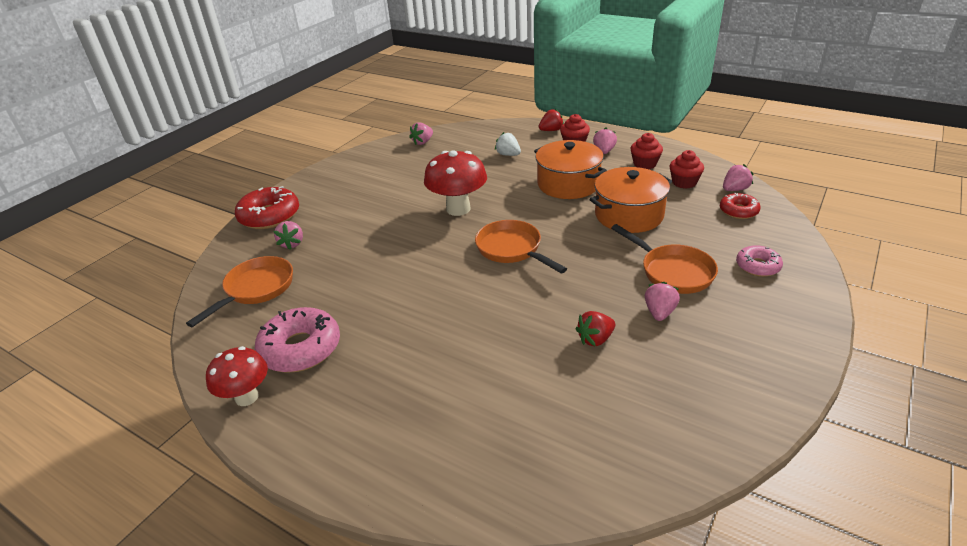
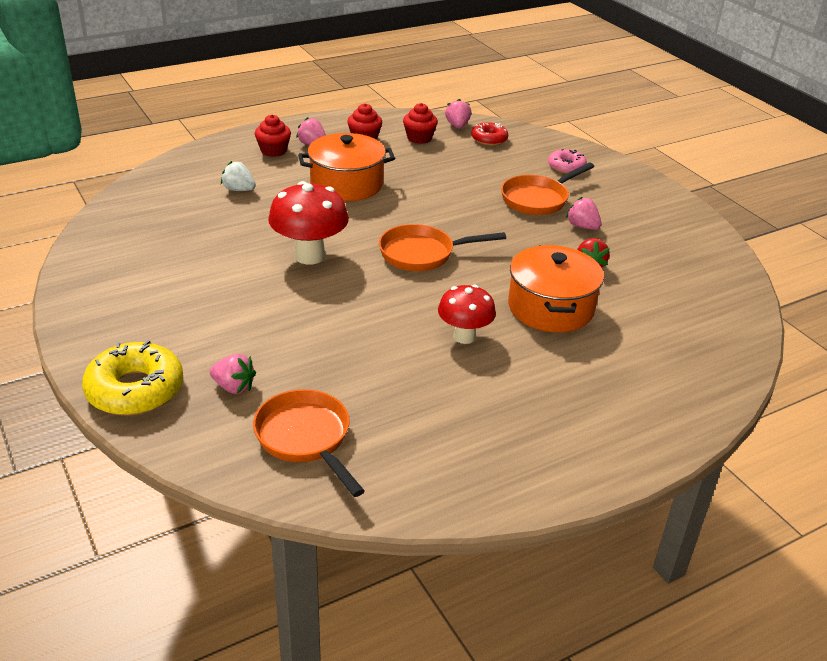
camera: 65 degrees left, 0 degrees up
(247, 397) = (506, 486): red mushroom -> red mushroom (464, 336)
(269, 216) = (135, 390): red donut -> yellow donut
(300, 348) = (457, 429): pink donut -> none
(422, 142) = (118, 226): pink strawberry -> none
(508, 155) = (239, 190): white strawberry -> white strawberry turned 45 degrees clockwise
(551, 130) = (225, 149): red strawberry -> none
(629, 215) = (437, 181): orange pot -> orange pot (550, 307)
(672, 271) = (538, 199): orange pan -> orange pan turned 150 degrees clockwise

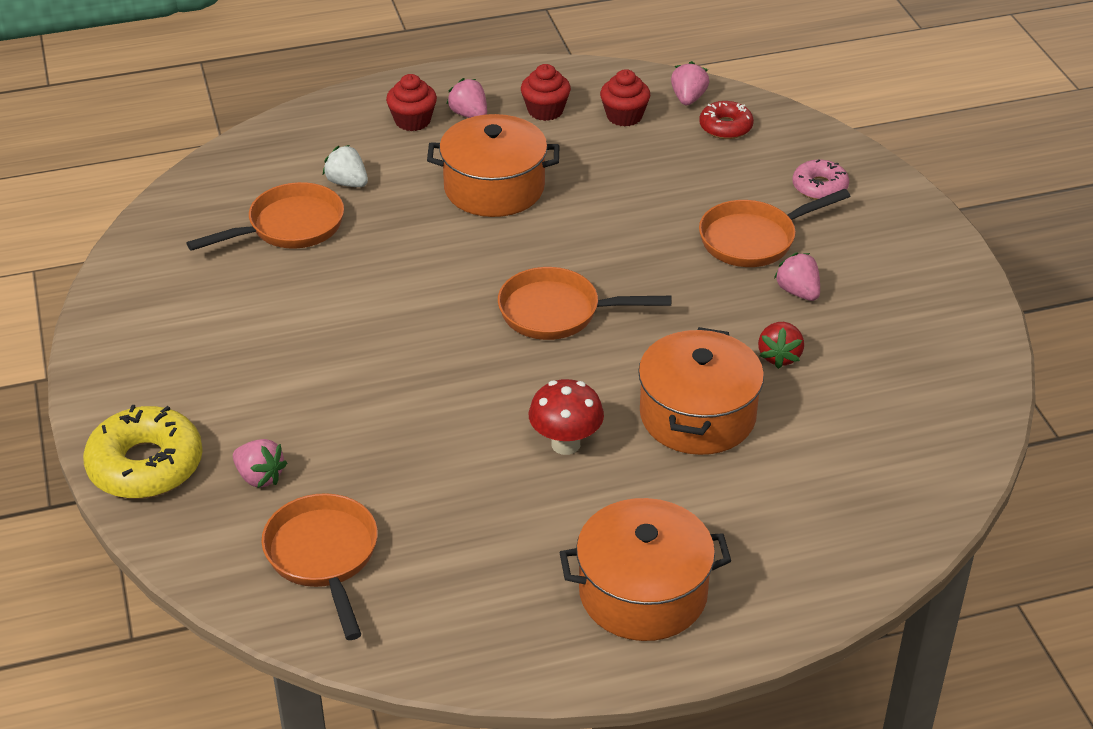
camera: 15 degrees right, 5 degrees up
(204, 219) = (289, 227): none -> orange pan
(309, 256) = (408, 299): red mushroom -> none
(567, 431) = (643, 593): none -> orange pot

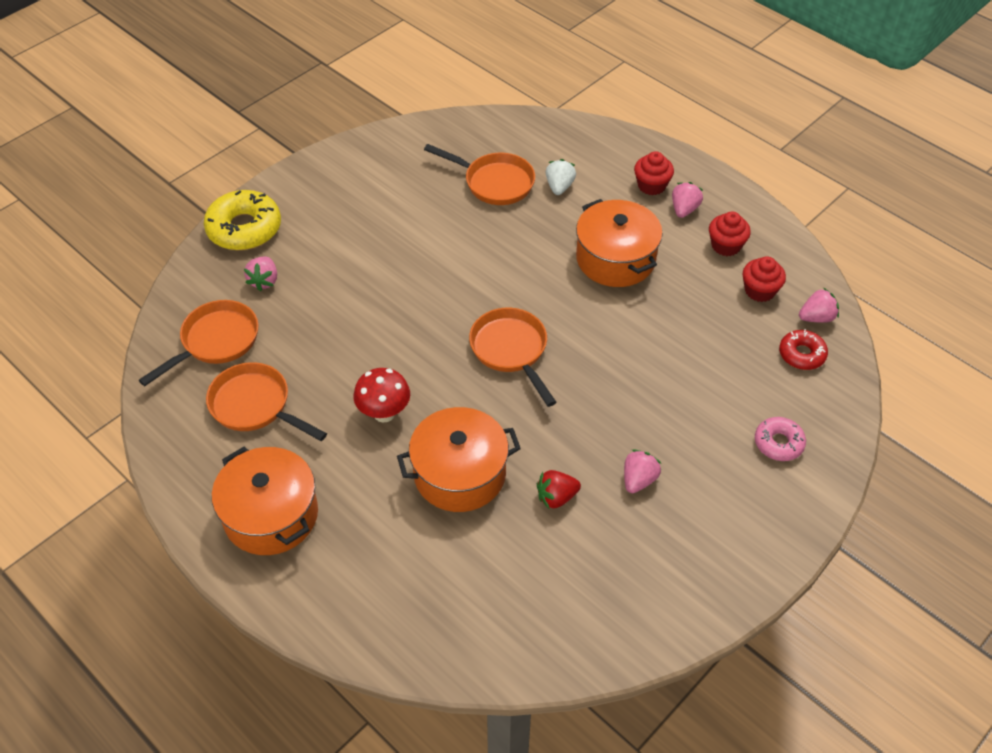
camera: 60 degrees right, 10 degrees up
(754, 239) = (679, 427): orange pan -> orange pan (255, 406)

